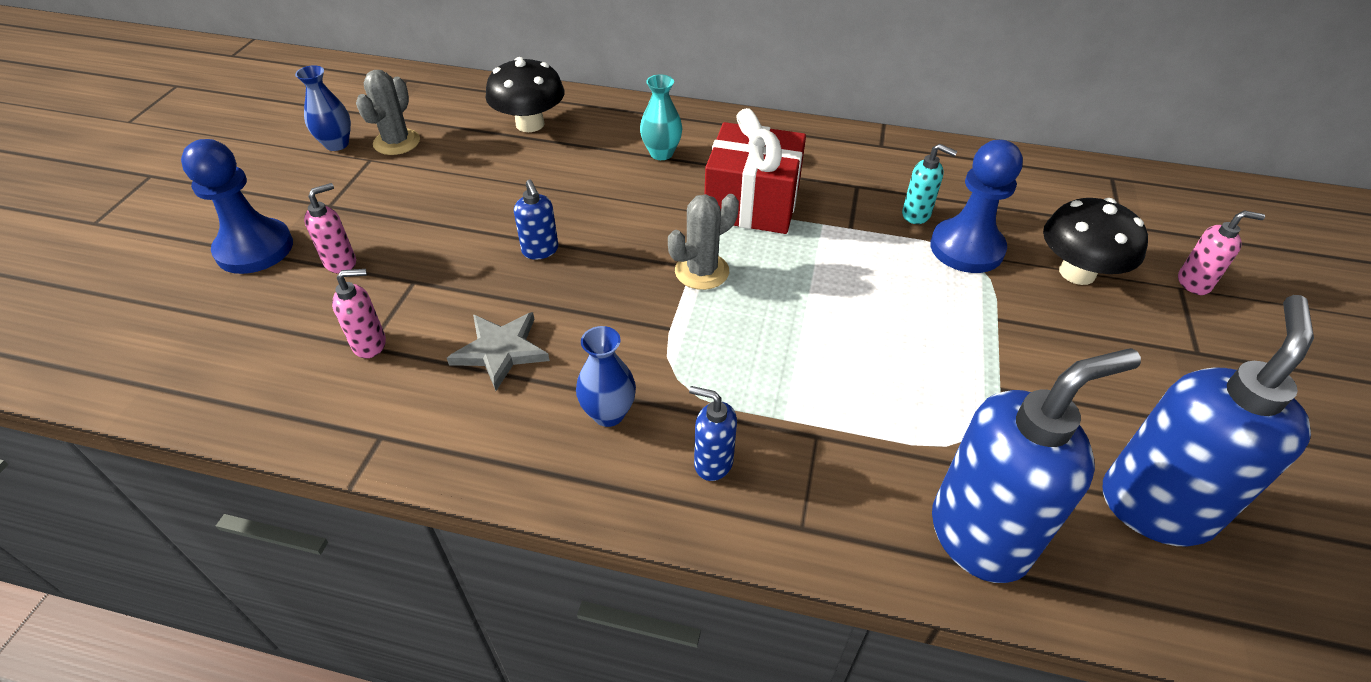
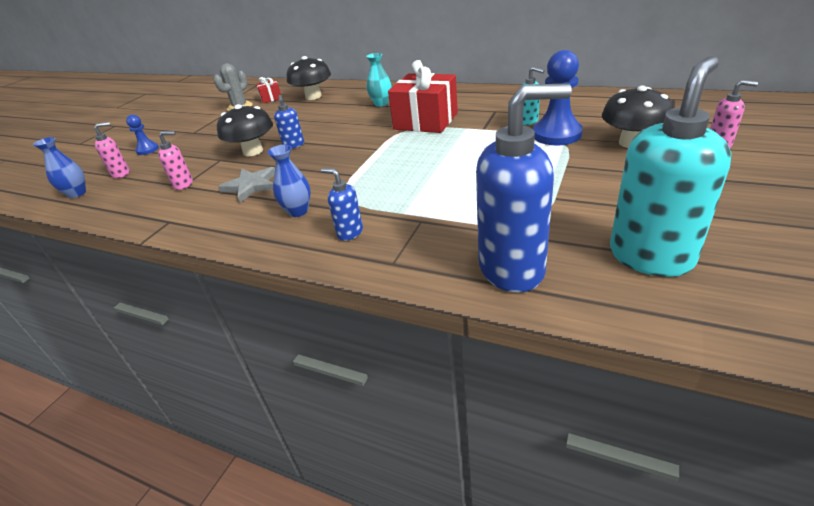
camera: 15 degrees right, 10 degrees down
(254, 249) = (147, 150): blue pawn -> blue pawn, size x0.54
(337, 144) = (209, 109): blue vase -> blue vase (77, 193)
(341, 263) = (187, 153): pink soap dispenser -> pink soap dispenser (121, 174)
(449, 122) = (271, 98): none -> red gift
(470, 263) = (253, 151): none -> black mushroom
(702, 271) = (382, 150): grey cactus -> none
(1154, 507) = (650, 256): blue soap dispenser -> turquoise soap dispenser

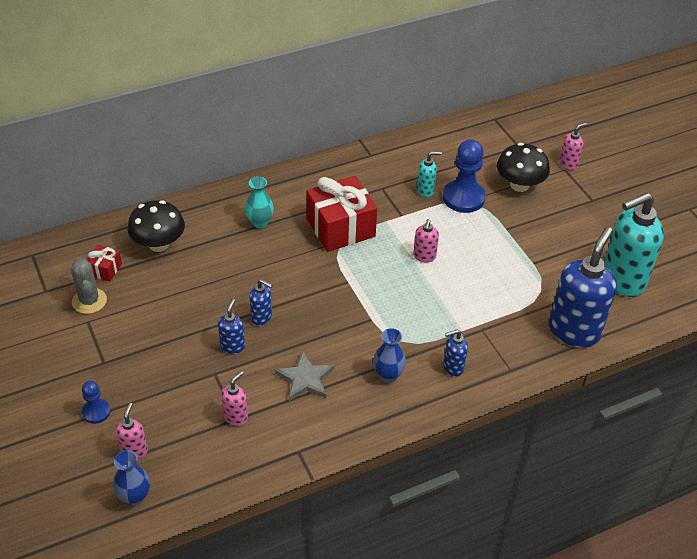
camera: 55 degrees left, 10 degrees up
(253, 151) = (232, 346): black mushroom -> blue soap dispenser
(458, 156) = (424, 256): none -> pink soap dispenser
(650, 256) = (622, 280): turquoise soap dispenser -> turquoise soap dispenser turned 105 degrees counterclockwise

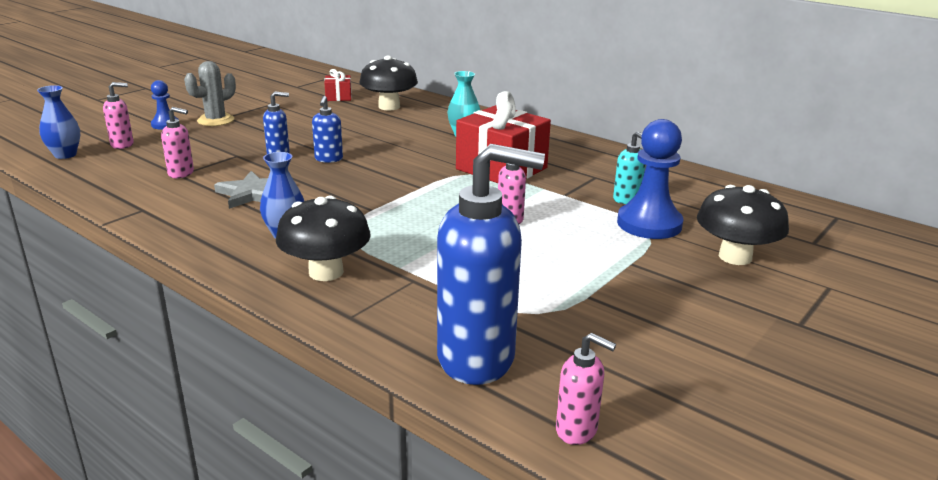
camera: 65 degrees right, 20 degrees down
(89, 301) = (296, 99): grey cactus -> grey cactus (215, 120)
(453, 367) = (326, 272): blue soap dispenser -> black mushroom
(568, 164) = (846, 287): pink soap dispenser -> pink soap dispenser (577, 430)
(622, 280) = (647, 389): turquoise soap dispenser -> none

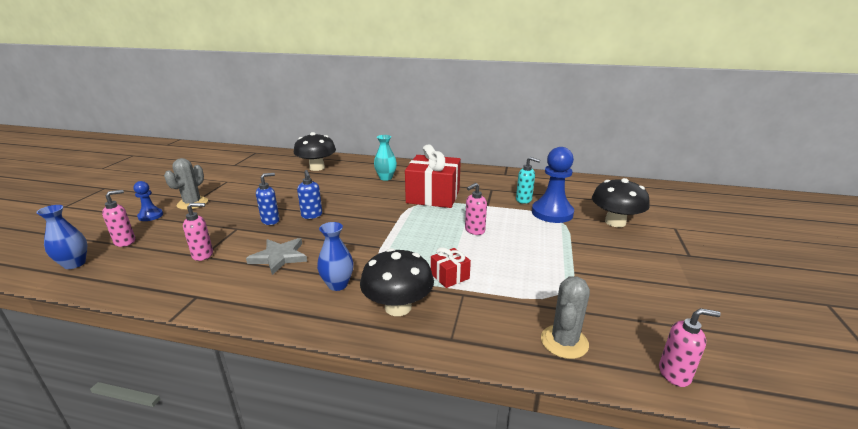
camera: 25 degrees left, 0 degrees up
(338, 97) = (274, 167): red gift -> red gift (450, 276)
(477, 358) = (564, 342): blue soap dispenser -> grey cactus

